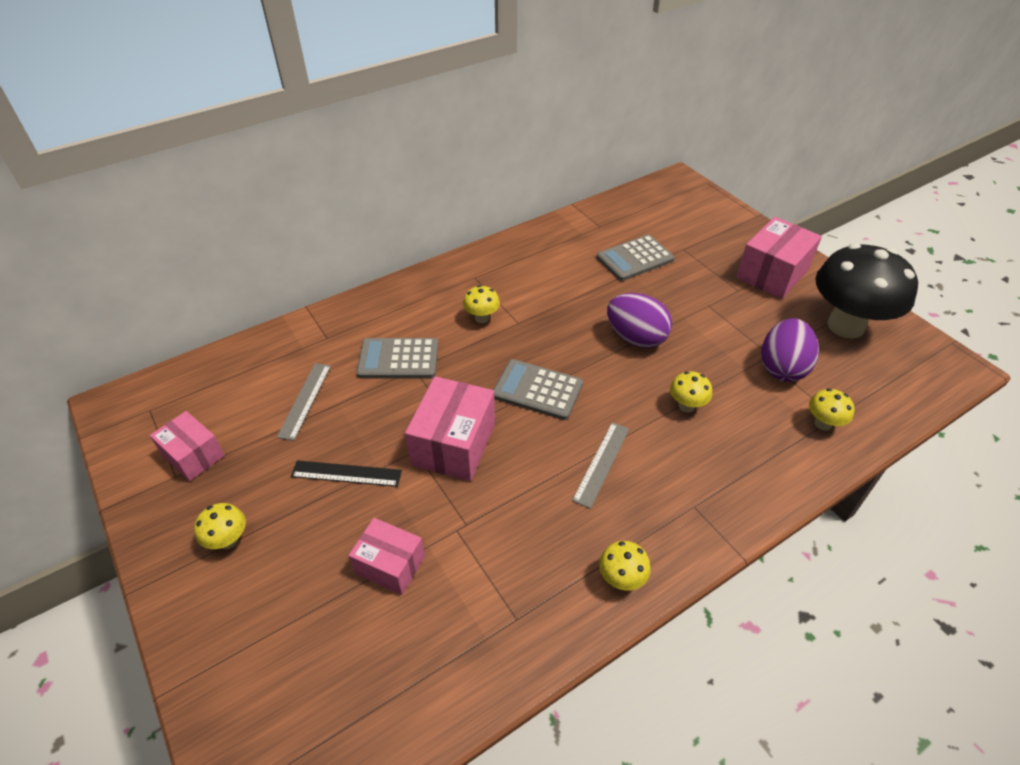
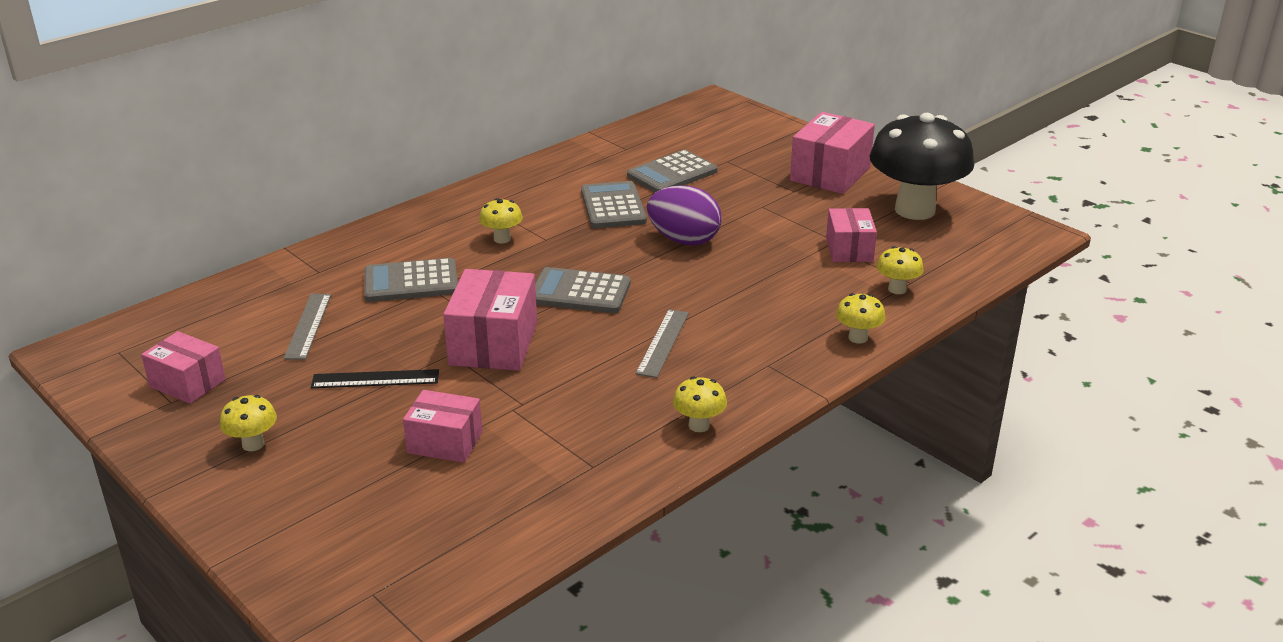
camera: 10 degrees left, 15 degrees down
(580, 291) = (613, 206): none -> grey calculator
(686, 406) = (749, 289): yellow mushroom -> yellow mushroom (858, 338)
(782, 368) = (849, 249): purple egg -> pink box

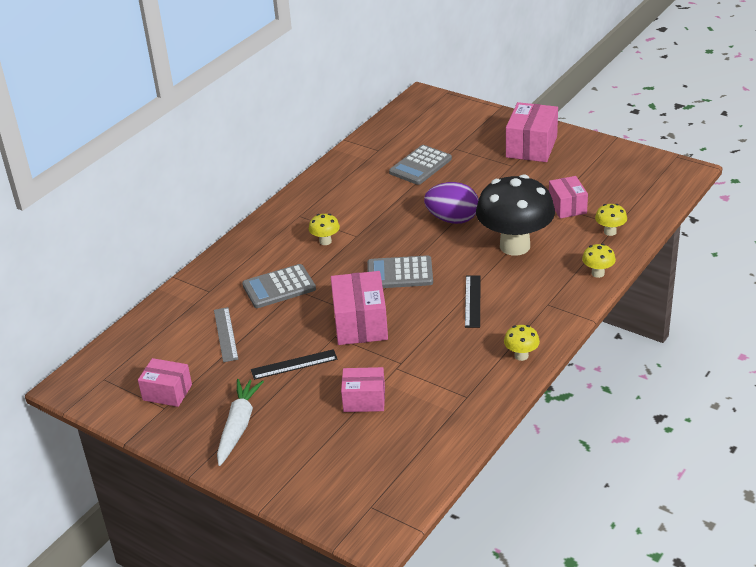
camera: 10 degrees left, 5 degrees up
(253, 444) = (238, 426): yellow mushroom -> white carrot
(613, 206) = (391, 201): grey calculator -> none
(663, 343) = (473, 301): grey ruler -> black ruler
(915, 210) = (600, 167): black mushroom -> black mushroom (515, 246)

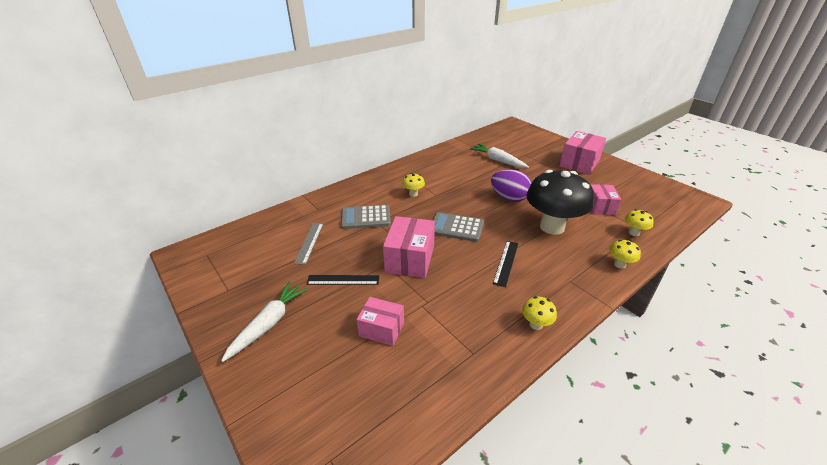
camera: 15 degrees right, 0 degrees up
(167, 392) = (239, 277): pink box -> none
(420, 166) = (498, 160): grey calculator -> white carrot

